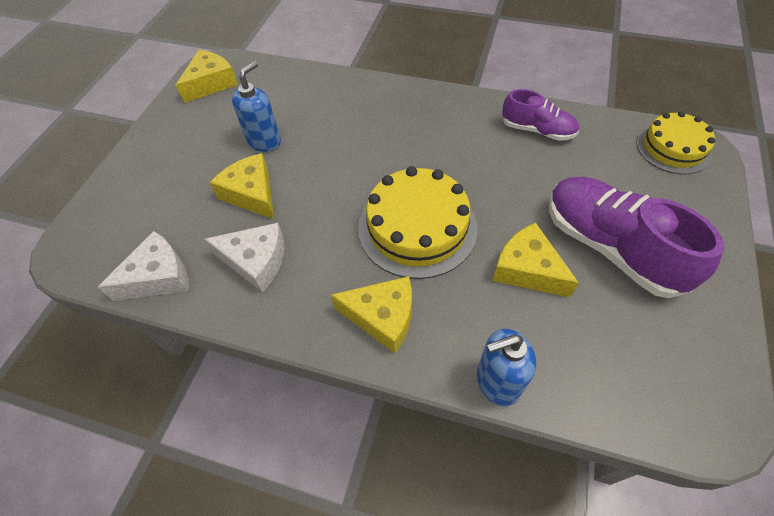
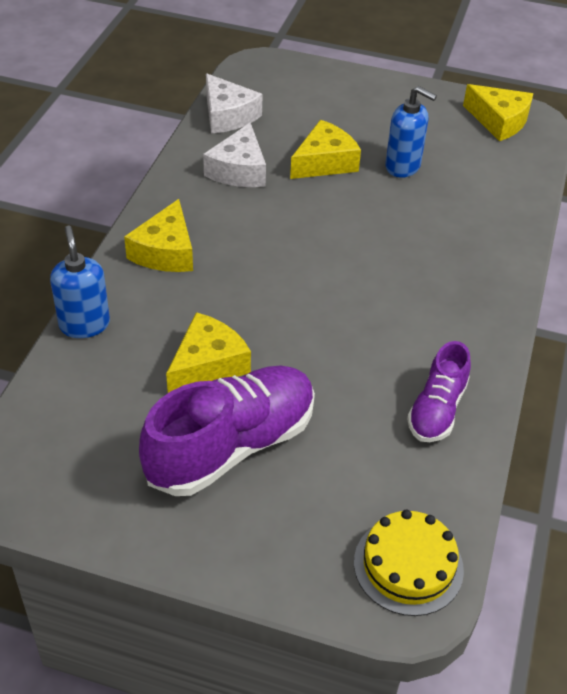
camera: 85 degrees right, 10 degrees down
(417, 227) = (273, 281): yellow cake -> none

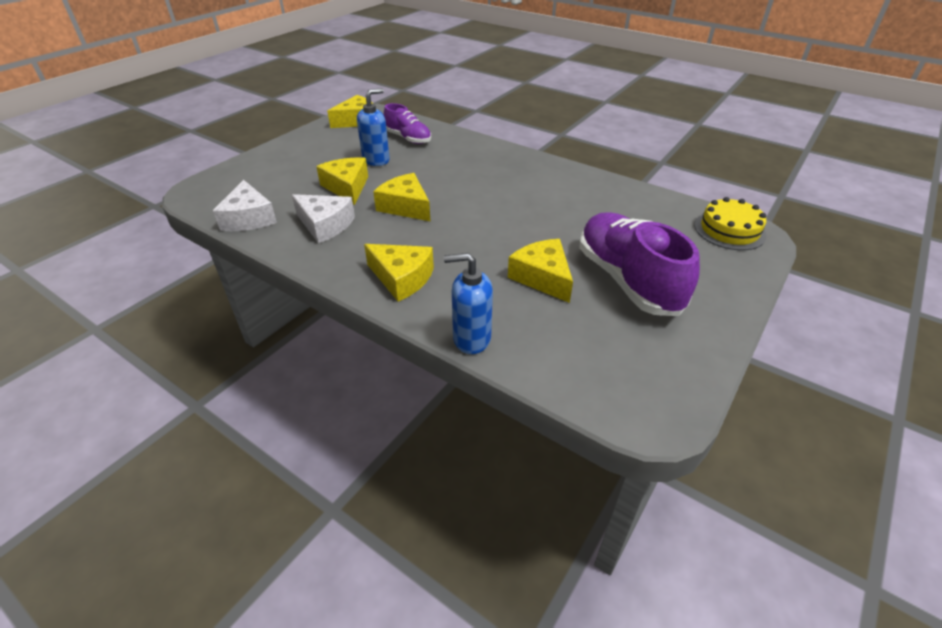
camera: 70 degrees left, 5 degrees down
(227, 115) = (249, 218): white cheese -> white cheese turned 90 degrees clockwise
(306, 219) = (405, 206): none -> yellow cheese
(437, 409) = (608, 195): purple shoe -> purple shoe (408, 138)

